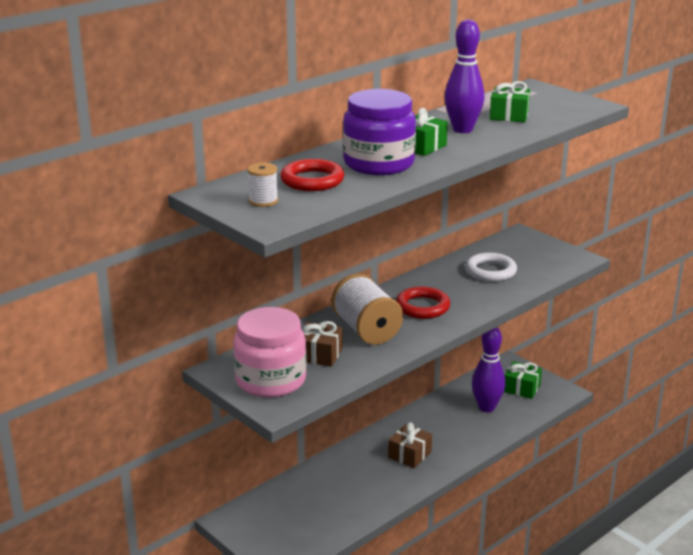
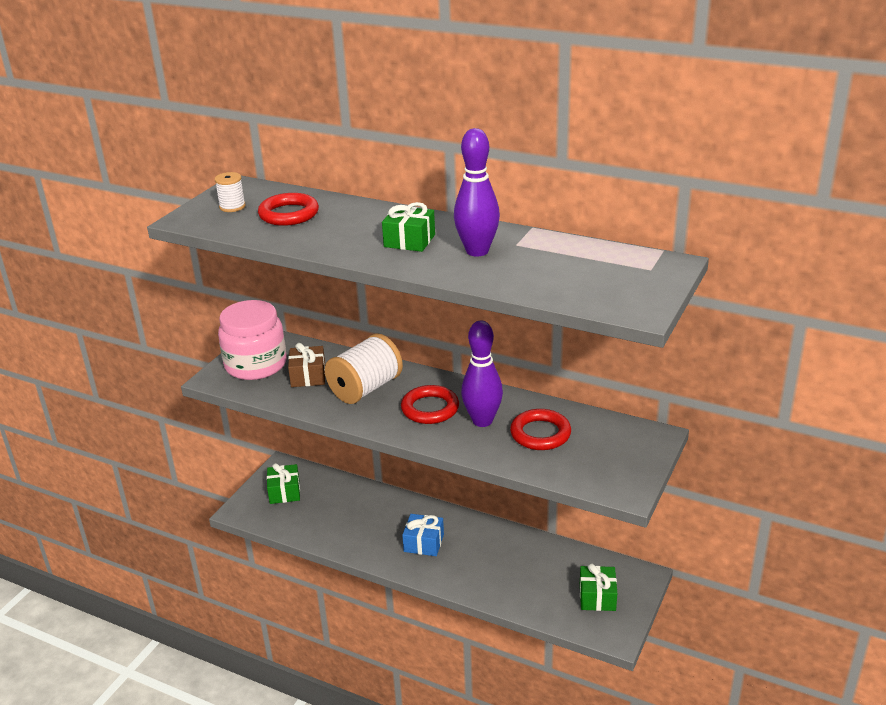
camera: 70 degrees right, 5 degrees up
(378, 163) = (348, 231): purple jar -> none
(409, 455) = (424, 543): brown gift -> blue gift
(486, 407) = (539, 577): purple bowling pin -> purple bowling pin (482, 421)
(490, 271) = (540, 434): white ring -> red ring
(509, 115) = (547, 267): green gift -> green gift (284, 492)

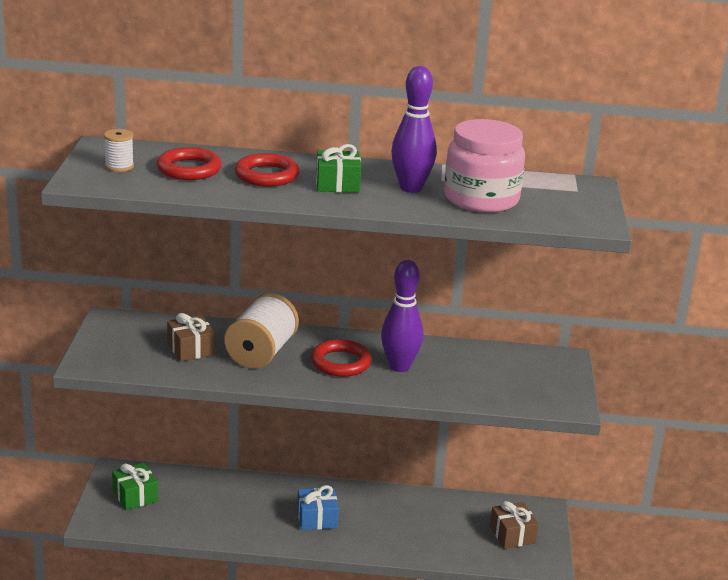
camera: 25 degrees left, 5 degrees down
(256, 365) = (124, 345): pink jar -> pink jar (481, 199)
(540, 434) = (462, 370): red ring -> red ring (266, 175)
(597, 597) = (512, 535): green gift -> brown gift

